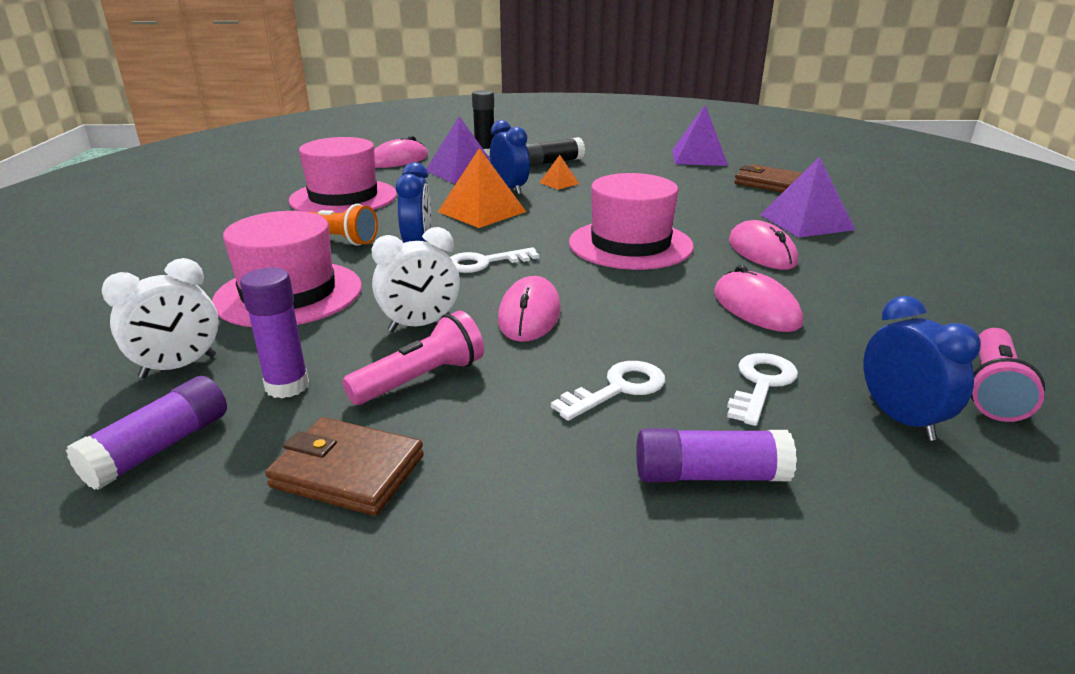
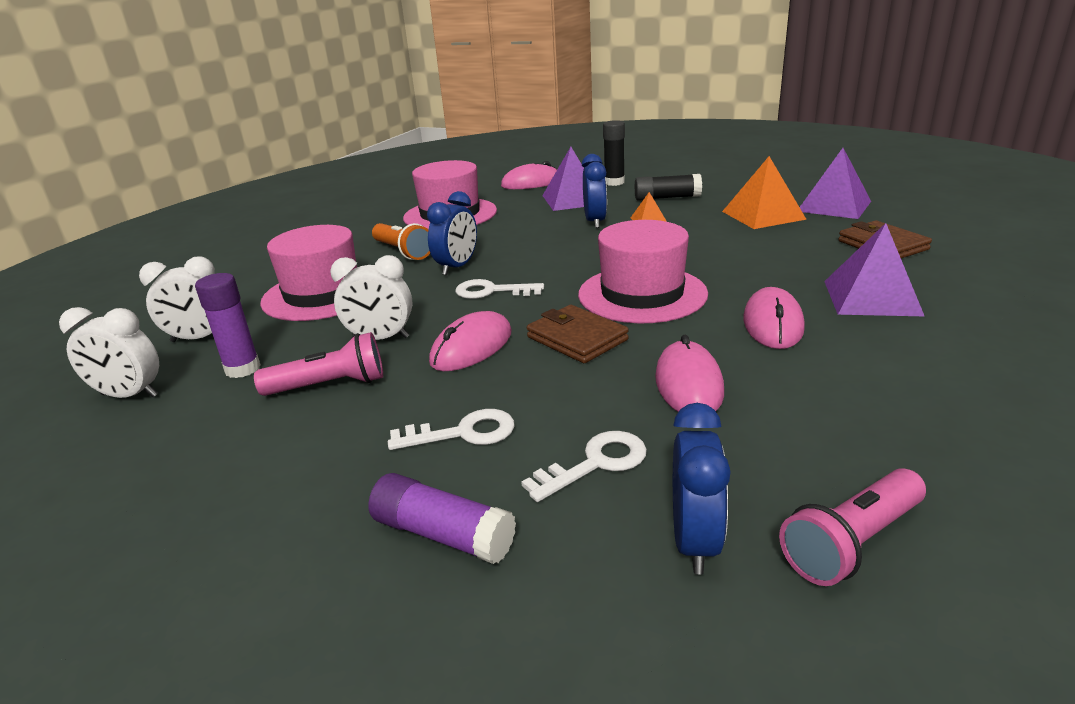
camera: 30 degrees right, 0 degrees up
(159, 448) = (129, 395): purple glue stick -> white clock
(348, 471) = (206, 445): brown wallet -> brown wallet (577, 338)
(482, 211) = (545, 241): orange pyramid -> orange pyramid (763, 215)

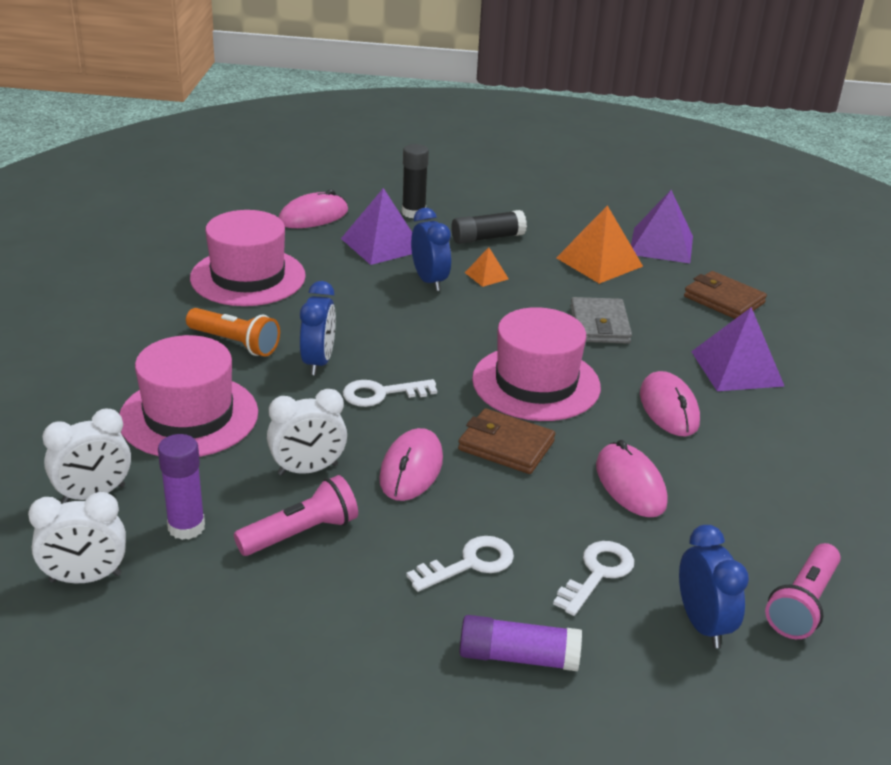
camera: 25 degrees left, 5 degrees up
(735, 257) = (599, 325): none -> grey wallet

